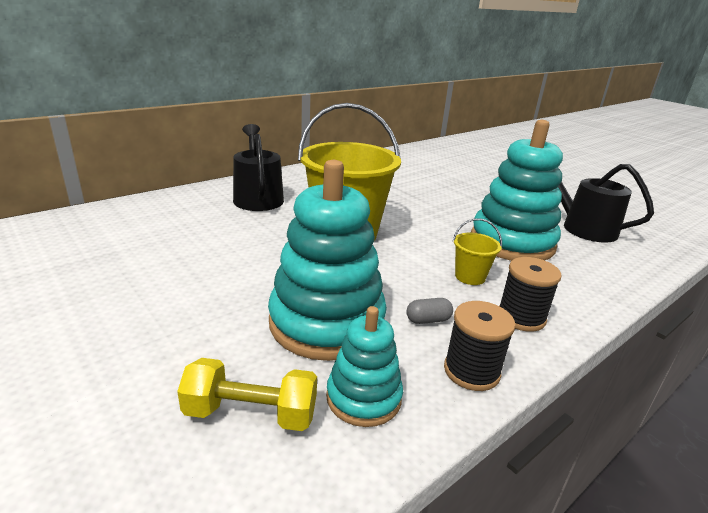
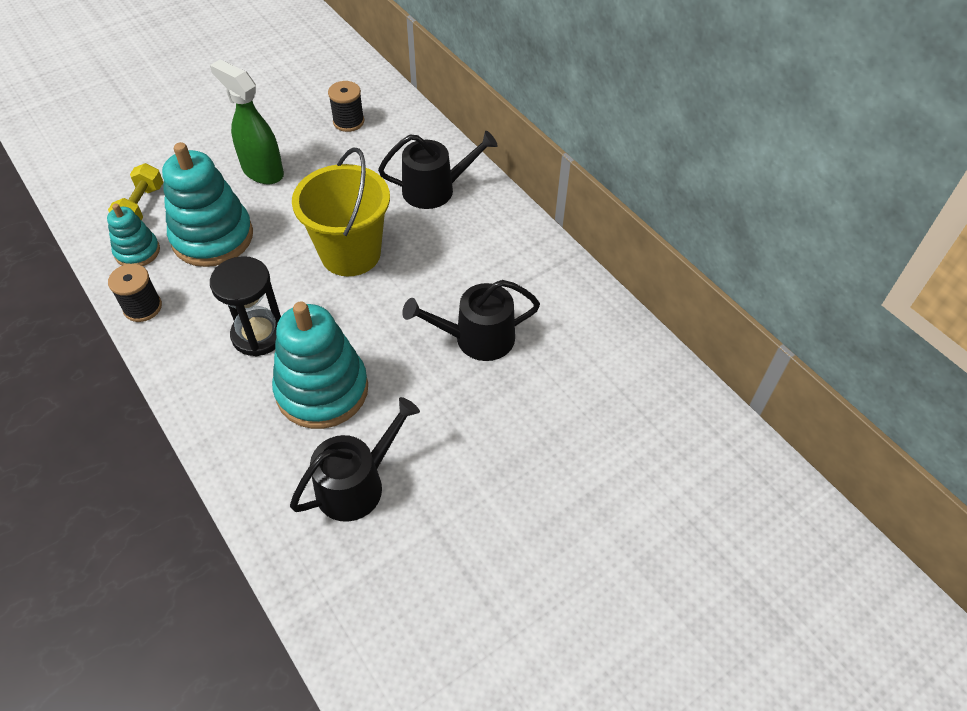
camera: 95 degrees right, 25 degrees up
(196, 293) = (262, 171): none -> green spray bottle
(426, 188) = (477, 338): none -> black watering can
(428, 320) = (203, 294): grey capsule -> none
(470, 277) = (258, 335): yellow bucket -> black hourglass
(521, 317) = (192, 355): black spool -> black spool (348, 122)

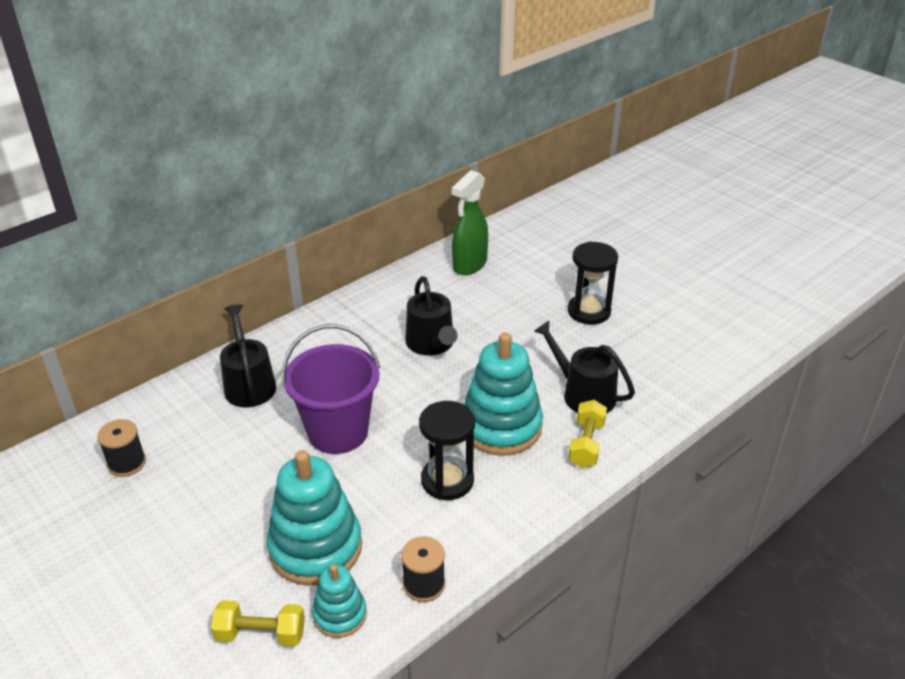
camera: 95 degrees left, 15 degrees down
(262, 171) = (206, 526): green spray bottle -> green spray bottle (469, 265)
(272, 470) = (586, 444): none -> yellow dumbbell
(350, 253) = (338, 432): yellow bucket -> purple bucket
(525, 526) = (589, 311): none -> black hourglass

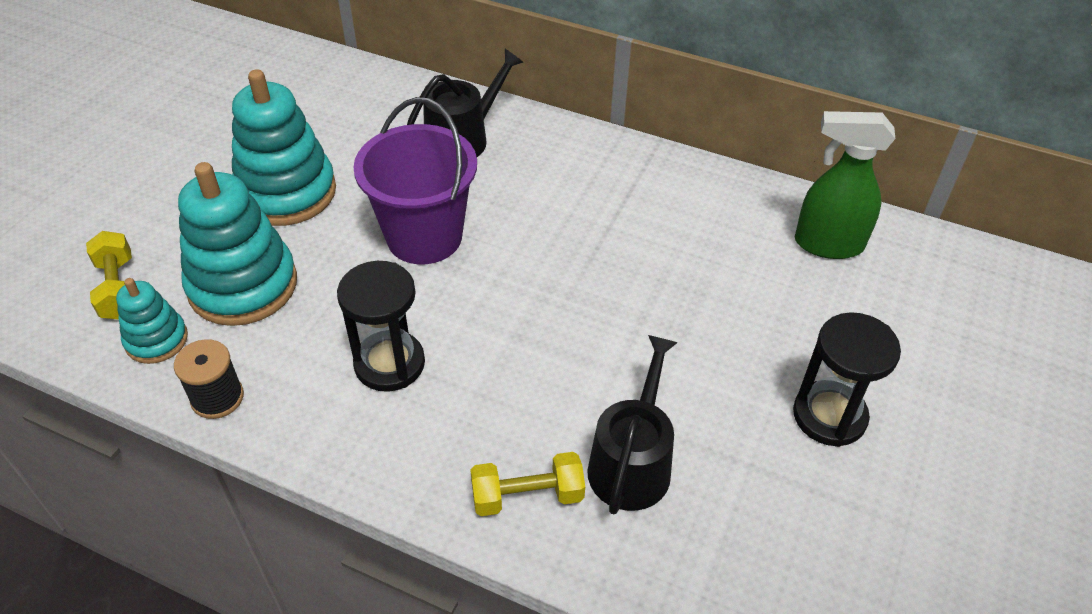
camera: 65 degrees right, 10 degrees up
(127, 463) = (306, 106): black spool -> none
(431, 344) = (631, 263): black watering can -> none
(501, 427) = (512, 387): turquoise stacking toy -> turquoise stacking toy (286, 192)

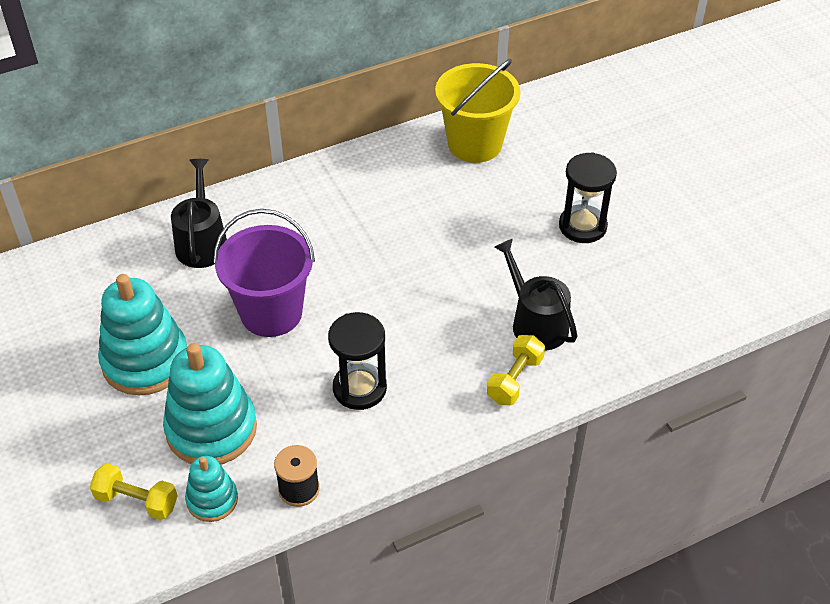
camera: 50 degrees left, 0 degrees up
(827, 244) = (475, 144): green spray bottle -> yellow bucket

